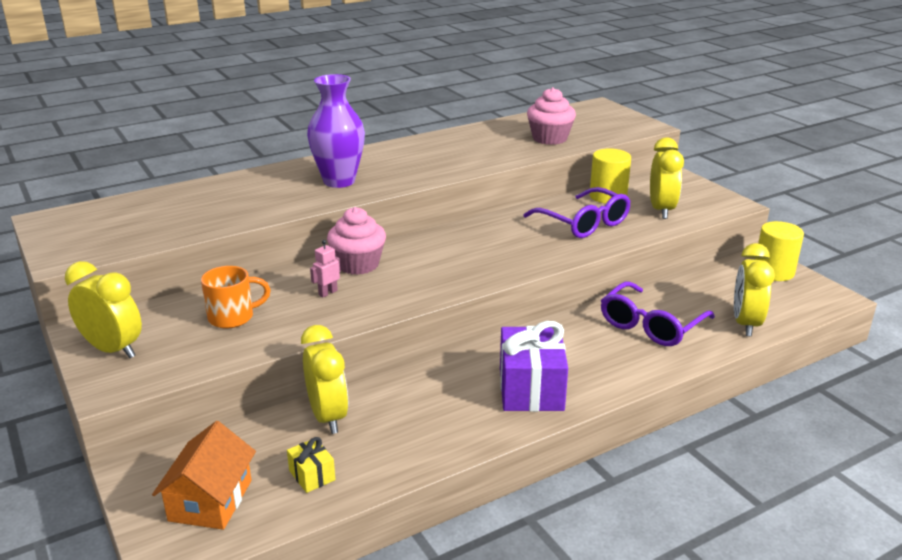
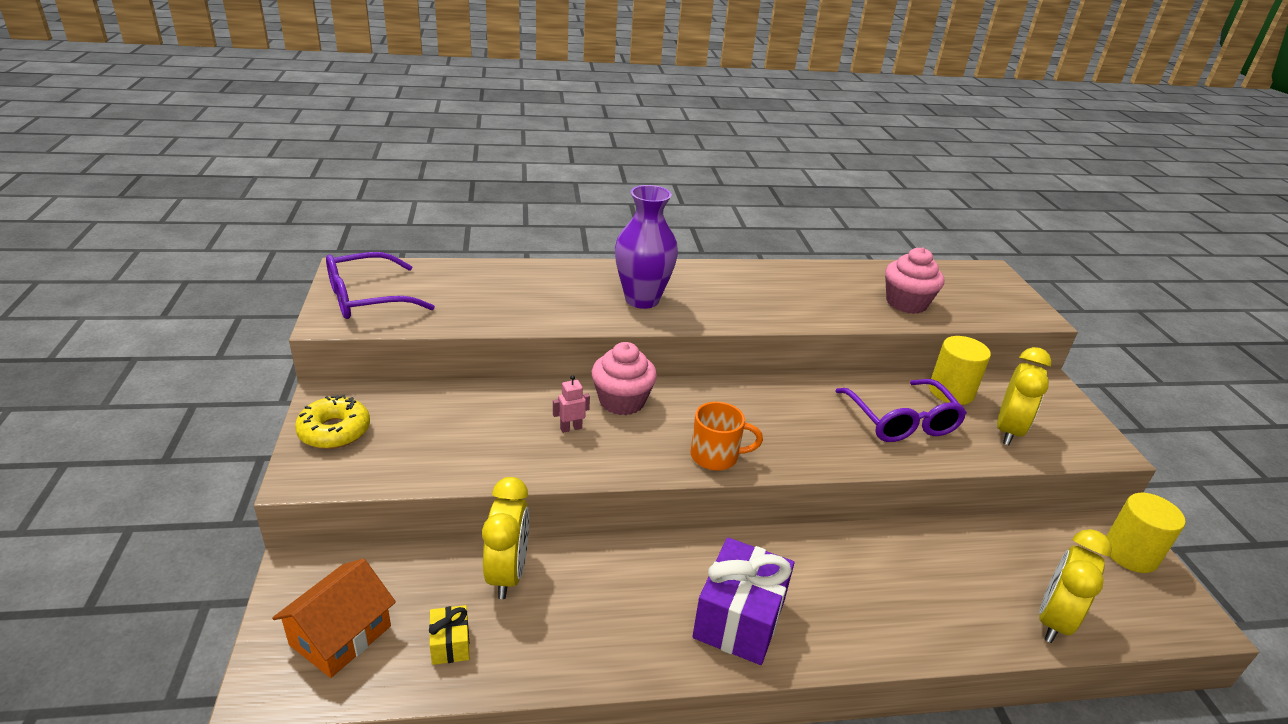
camera: 20 degrees right, 5 degrees up
(113, 349) = (334, 431): yellow clock -> yellow donut
(233, 317) = (463, 428): orange mug -> orange mug (716, 456)
(651, 325) = (928, 579): purple glasses -> purple glasses (367, 298)

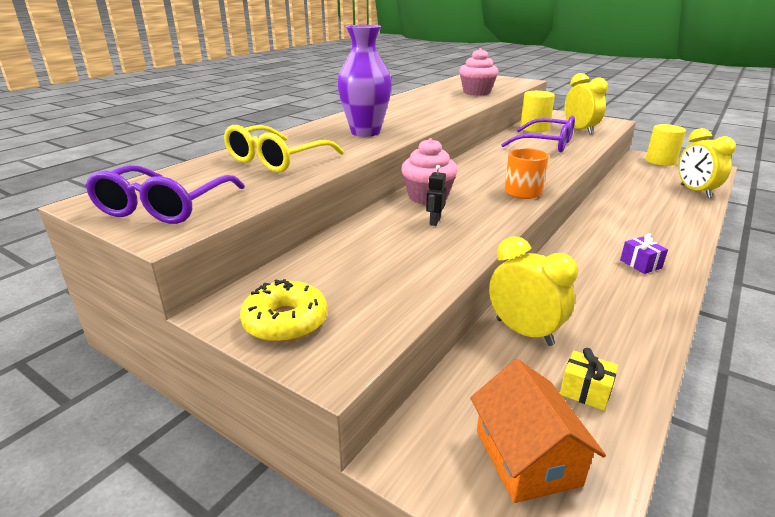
camera: 45 degrees left, 5 degrees down
(510, 293) = (277, 160): none -> yellow glasses
(571, 428) = (434, 221): pink robot -> black robot
(739, 619) = (640, 264): purple gift -> purple gift, size x0.48

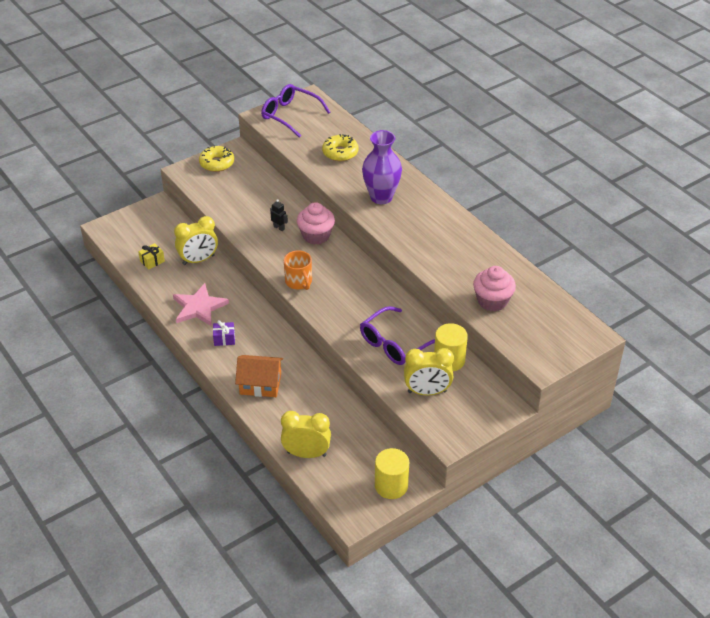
camera: 110 degrees right, 15 degrees up
(277, 160) = (340, 153): yellow glasses -> yellow donut
(527, 457) = (137, 232): orange house -> orange house (260, 384)
(618, 300) = (199, 307): none -> pink star

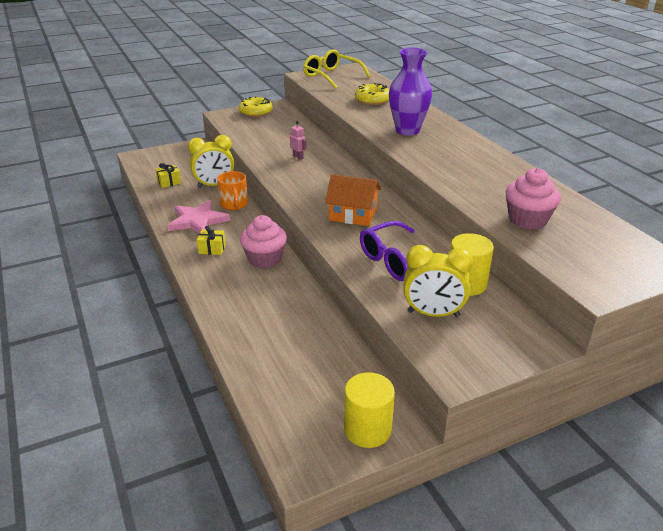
camera: 10 degrees right, 10 degrees down
(224, 339) = (212, 249): purple gift -> yellow gift
(260, 384) = (235, 294): orange house -> orange house (353, 215)
(279, 228) = (298, 157): black robot -> pink robot
(290, 115) = (332, 76): purple glasses -> yellow glasses
(299, 282) = (304, 198): orange mug -> orange mug (234, 204)
(306, 453) = (264, 374): yellow clock -> none
(316, 235) = (334, 165): pink cupcake -> pink cupcake (264, 259)

